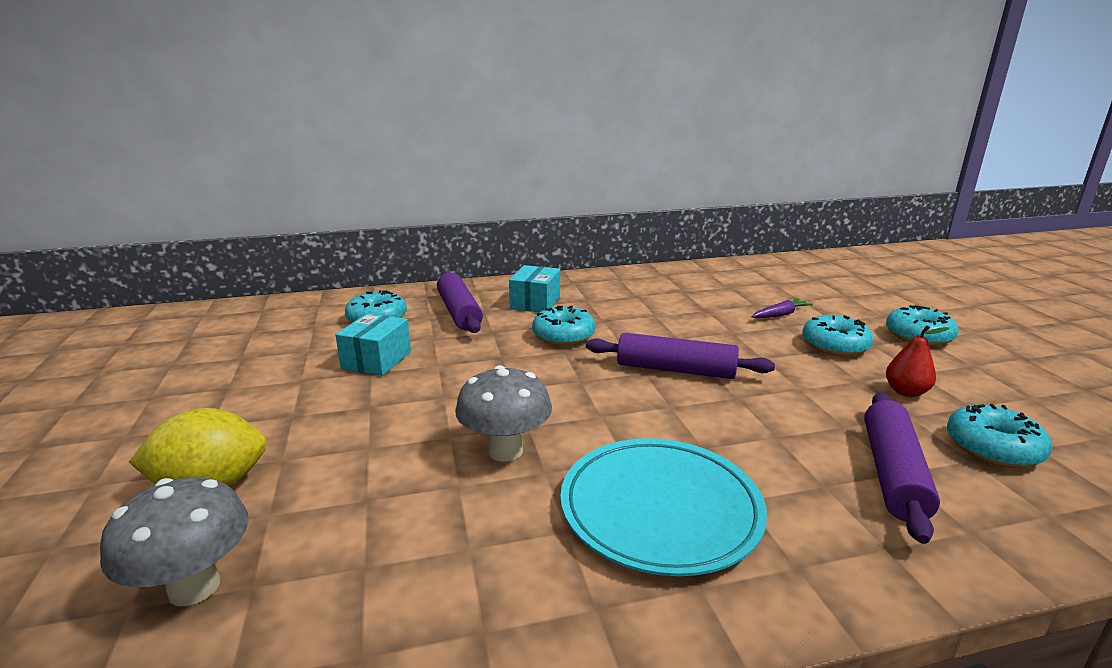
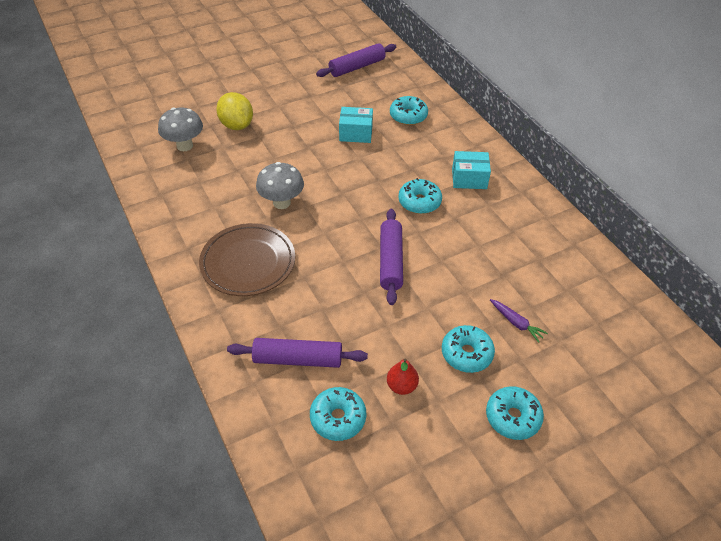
camera: 75 degrees right, 25 degrees up
(459, 312) = (435, 147): purple rolling pin -> purple rolling pin (357, 67)
(660, 509) = (248, 262): turquoise plate -> brown plate

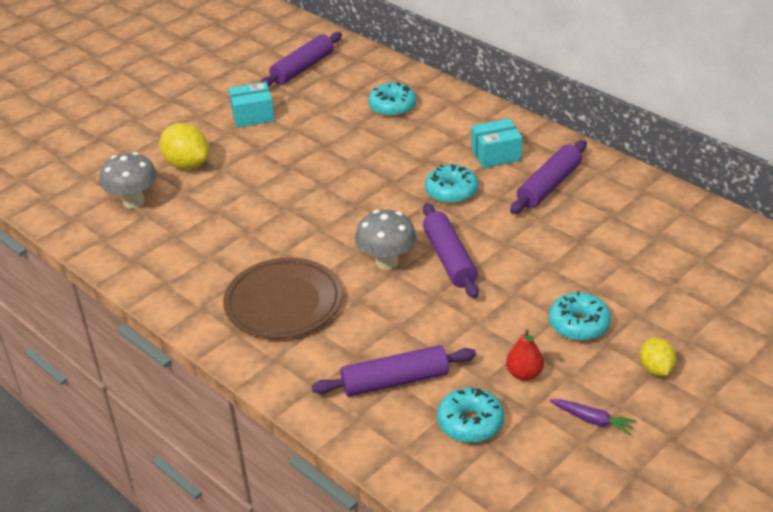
camera: 15 degrees left, 10 degrees down
(281, 203) = (289, 232): grey mushroom -> grey mushroom (387, 262)
(356, 133) = (339, 139): turquoise box -> turquoise box (253, 115)
(499, 218) = (549, 186): none -> purple rolling pin
(512, 417) = (656, 369): turquoise donut -> yellow lemon
(516, 323) = (617, 282): purple carrot -> purple carrot (592, 420)

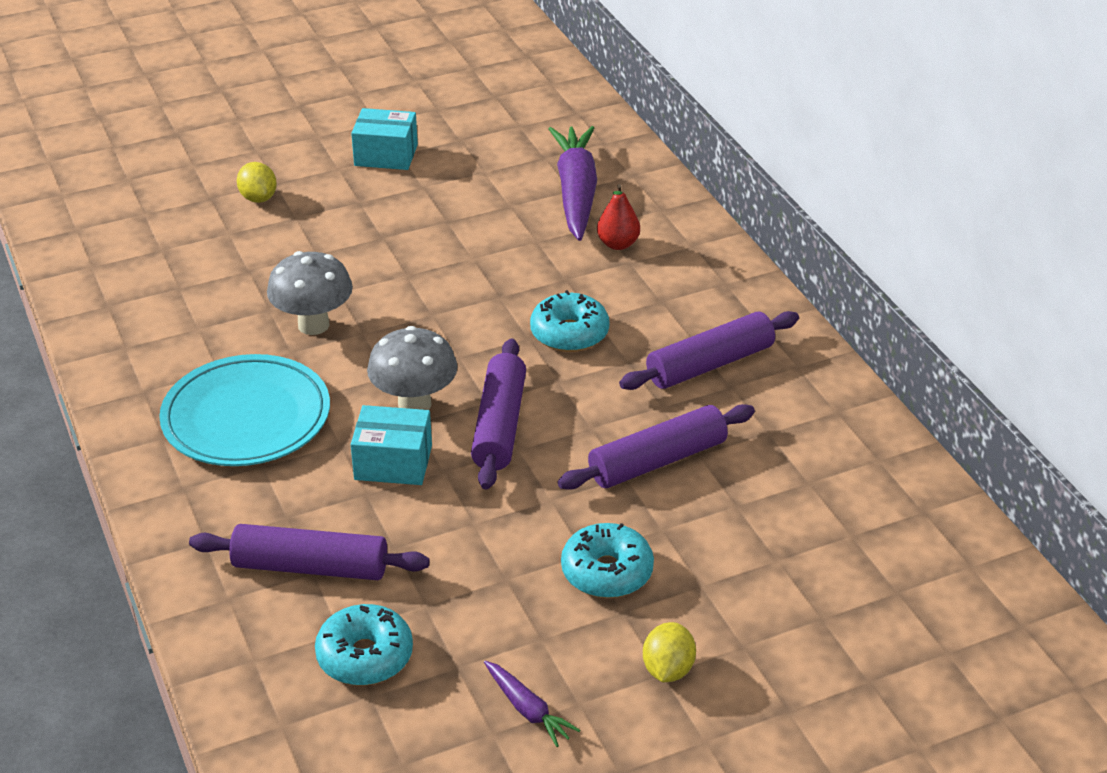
camera: 20 degrees right, 0 degrees up
(134, 202) = (160, 229): grey mushroom -> grey mushroom (313, 325)
(187, 164) = (258, 198): yellow lemon -> yellow lemon, size x0.61
(283, 303) = (246, 417): brown plate -> turquoise plate
(302, 68) = (495, 107): purple rolling pin -> purple rolling pin (657, 461)
(392, 107) = (576, 192): turquoise donut -> purple carrot
(496, 154) = (668, 299): turquoise box -> turquoise box (393, 462)
(524, 374) = (483, 615): red pear -> red pear (618, 244)

